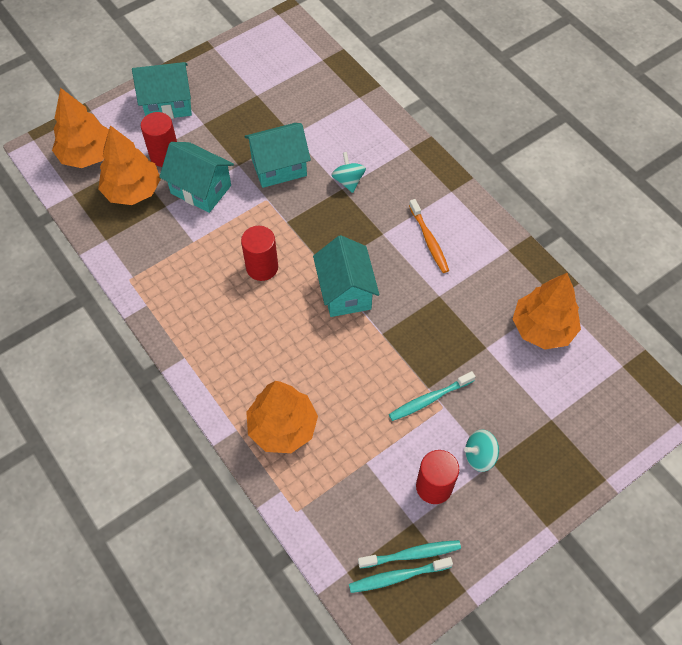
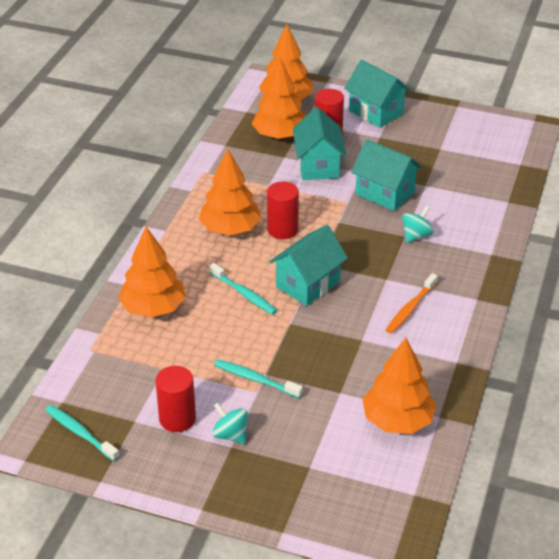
camera: 55 degrees right, 20 degrees down
(227, 305) = (230, 229): none -> orange tree
(411, 554) = (106, 432): turquoise toothbrush -> turquoise toothbrush (244, 294)

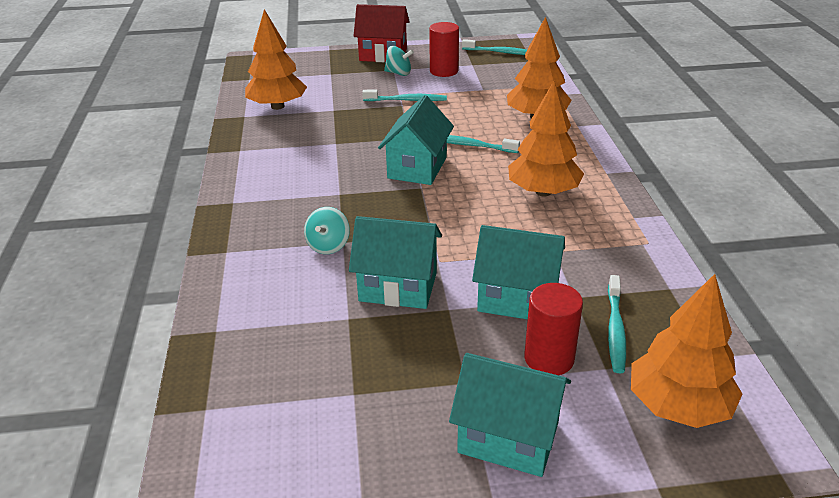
camera: 155 degrees right, 5 degrees down
(222, 486) = (383, 55): none -> red house
(280, 135) = (615, 330): orange tree -> turquoise toothbrush
(282, 229) = (487, 207): red cylinder -> none
(318, 165) = (517, 298): turquoise house -> turquoise house turned 45 degrees counterclockwise
(410, 308) = (301, 176): orange toothbrush -> none

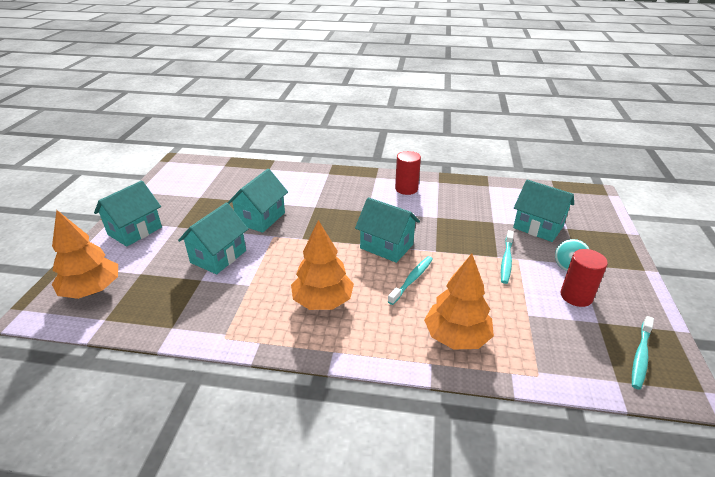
camera: 105 degrees right, 0 degrees up
(277, 106) = (502, 199): orange tree -> none
(328, 245) = (314, 202): turquoise spinning top -> none
(335, 87) = (538, 227): none -> turquoise house
(383, 55) = (617, 263): red house -> none
(549, 358) = (165, 255): red cylinder -> red cylinder (406, 189)
(615, 330) = (161, 287): turquoise toothbrush -> none

